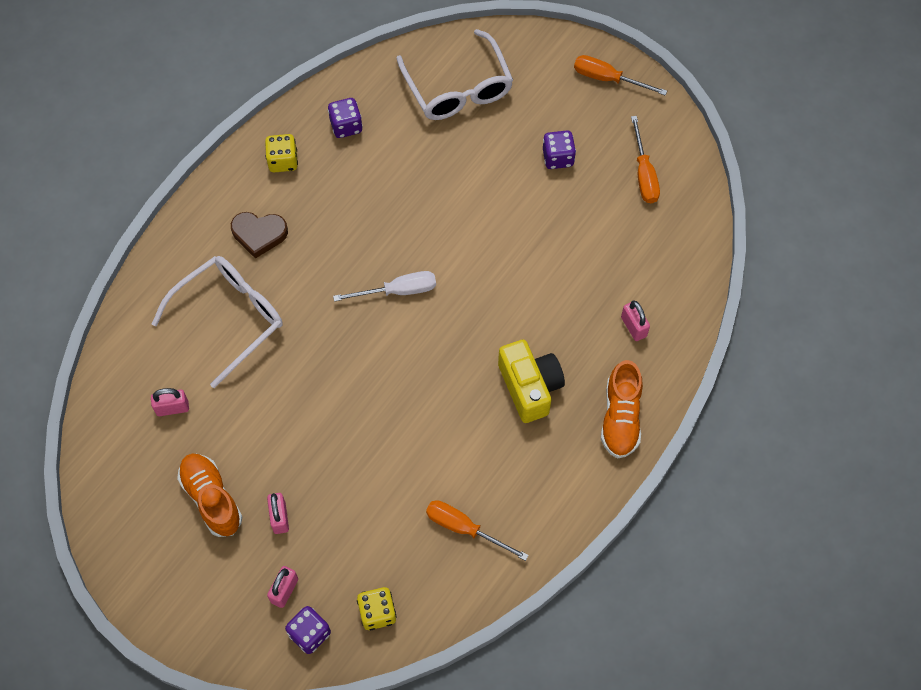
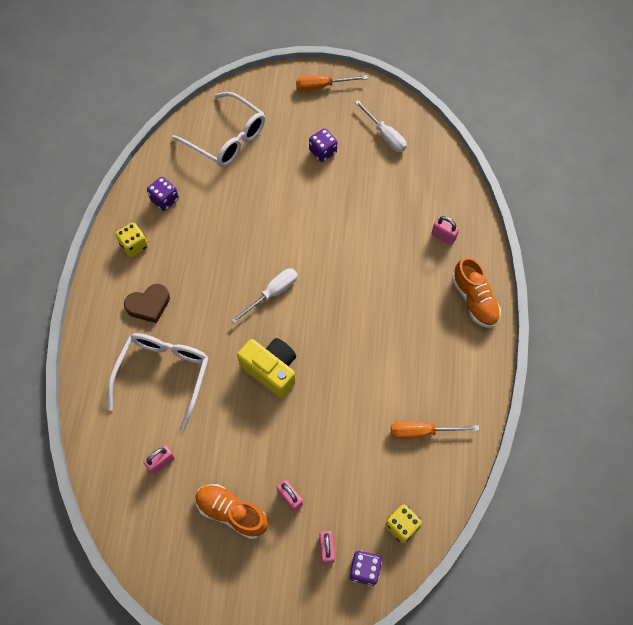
camera: 30 degrees left, 0 degrees up
(530, 387) = (403, 311): yellow camera -> yellow camera (271, 370)
(644, 174) = (385, 135): orange screwdriver -> white screwdriver

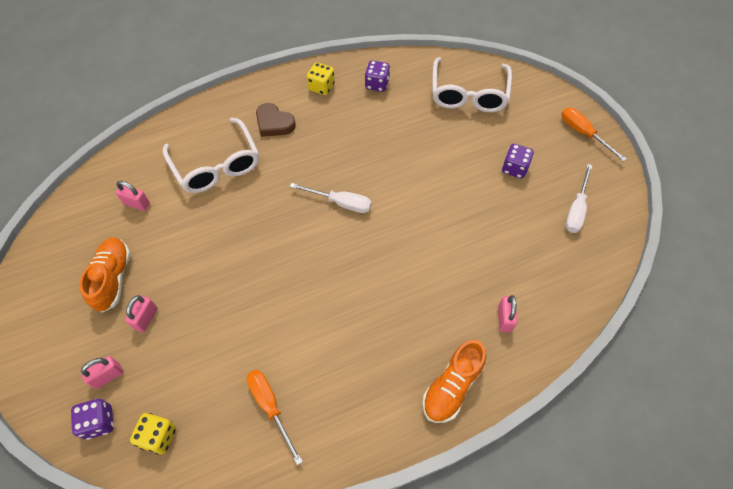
camera: 60 degrees right, 5 degrees down
(163, 375) = (216, 165): white glasses -> white glasses turned 75 degrees clockwise
(271, 370) = (264, 240): yellow camera -> none

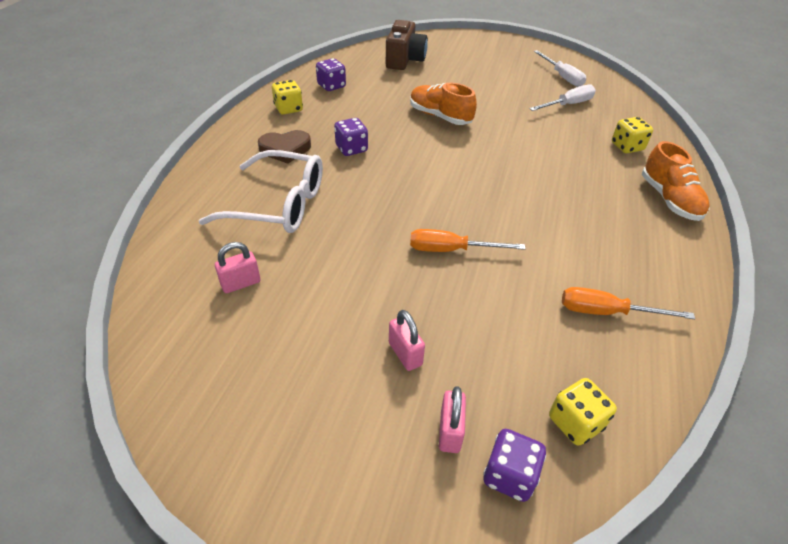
camera: 50 degrees left, 15 degrees down
(113, 278) = (316, 356): orange shoe -> orange shoe (440, 116)
(340, 203) = (425, 160): white screwdriver -> white screwdriver (568, 105)
(468, 94) = (404, 60): white glasses -> brown camera
(504, 319) = (627, 147): pink padlock -> yellow dice
(514, 168) = (497, 78): purple dice -> purple dice (351, 149)
(583, 133) = (502, 44): orange screwdriver -> orange screwdriver (451, 250)

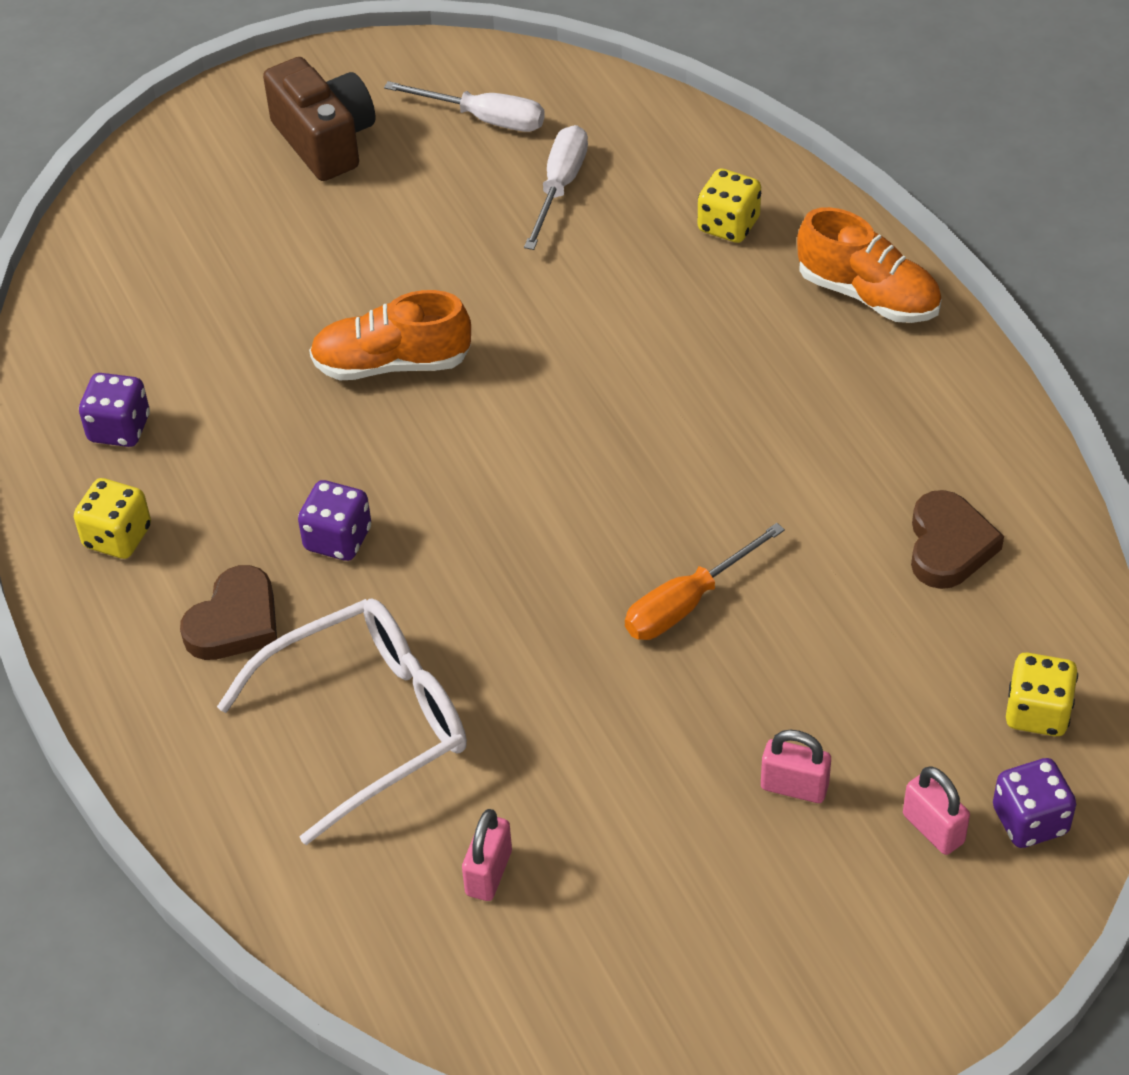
camera: 40 degrees left, 5 degrees up
(404, 60) = (166, 266): brown camera -> brown camera (325, 141)
(606, 312) = (948, 546): orange screwdriver -> brown heart

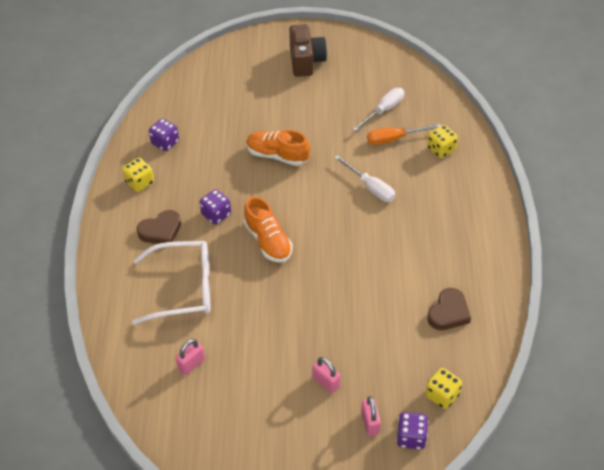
camera: 25 degrees right, 0 degrees up
(484, 119) = (371, 73): white screwdriver -> white screwdriver (370, 187)
(687, 603) = (330, 292): orange screwdriver -> orange screwdriver (394, 139)
(868, 295) = (480, 198): orange shoe -> orange shoe (268, 241)

